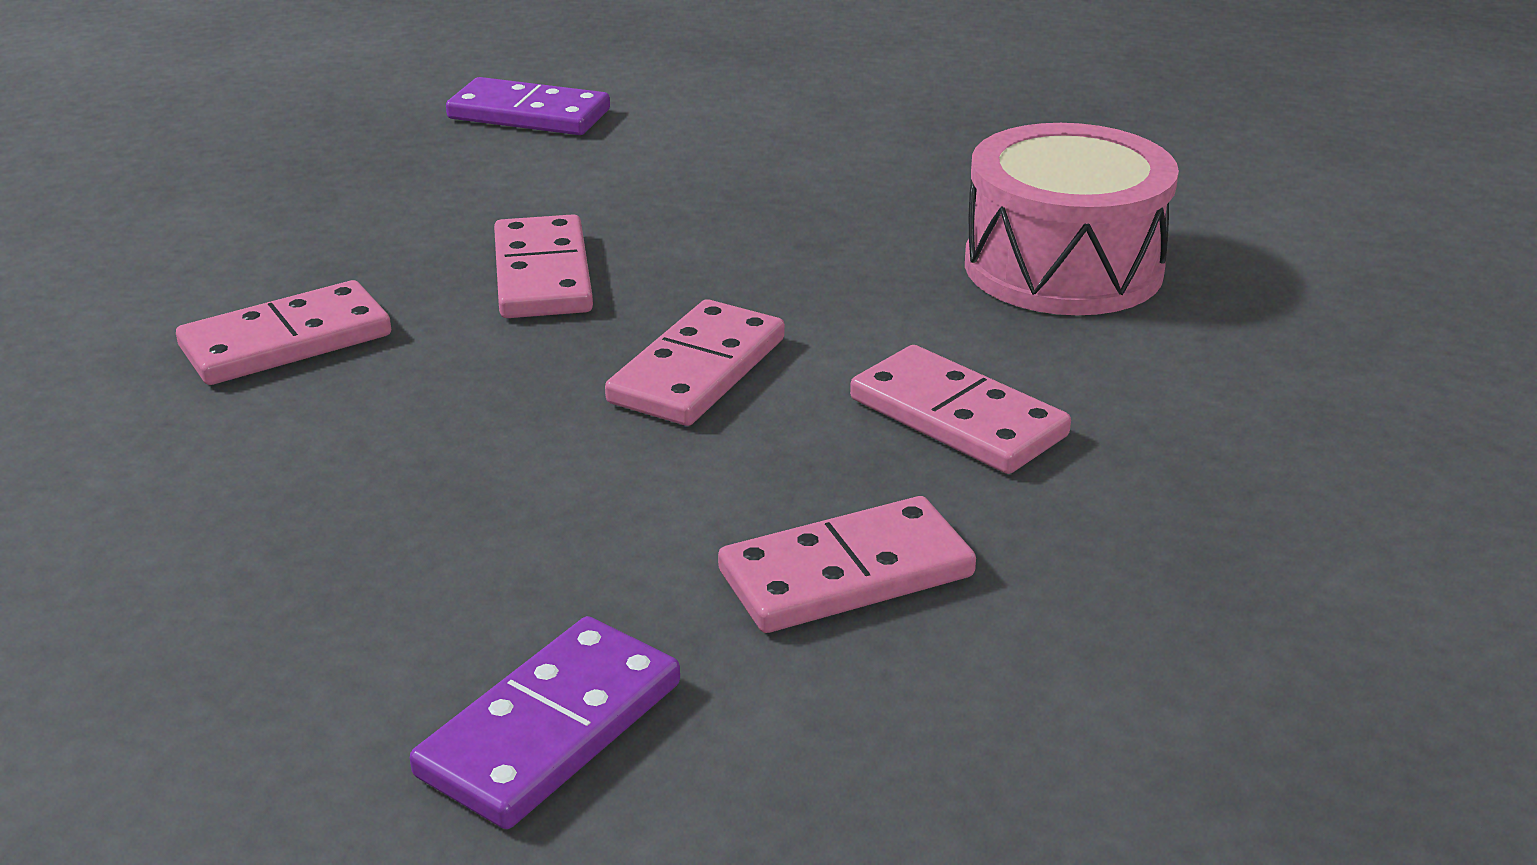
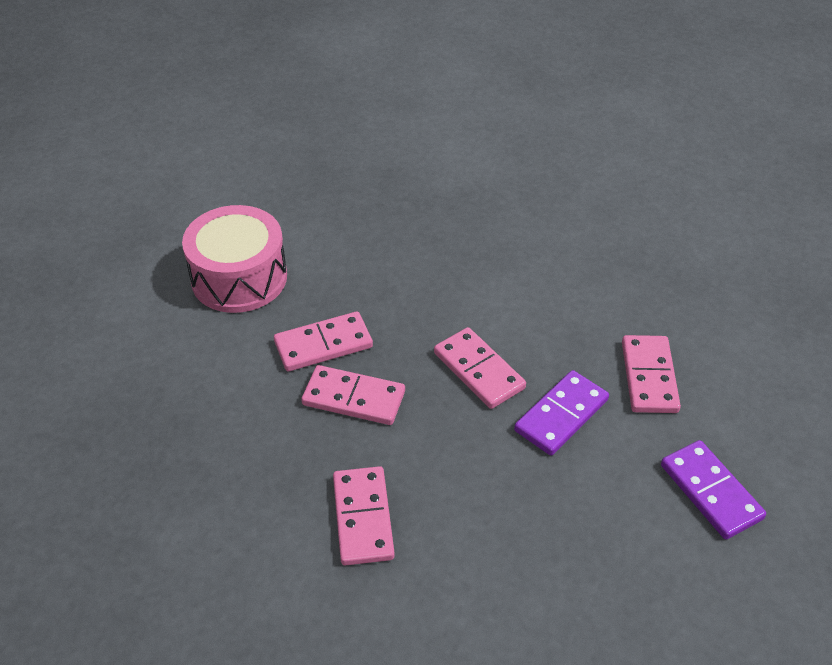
camera: 65 degrees left, 15 degrees up
(529, 114) = (152, 351): purple domino -> purple domino (561, 415)
(957, 418) = (558, 305): pink domino -> pink domino (323, 345)
(1063, 267) = (457, 226): pink drum -> pink drum (239, 278)

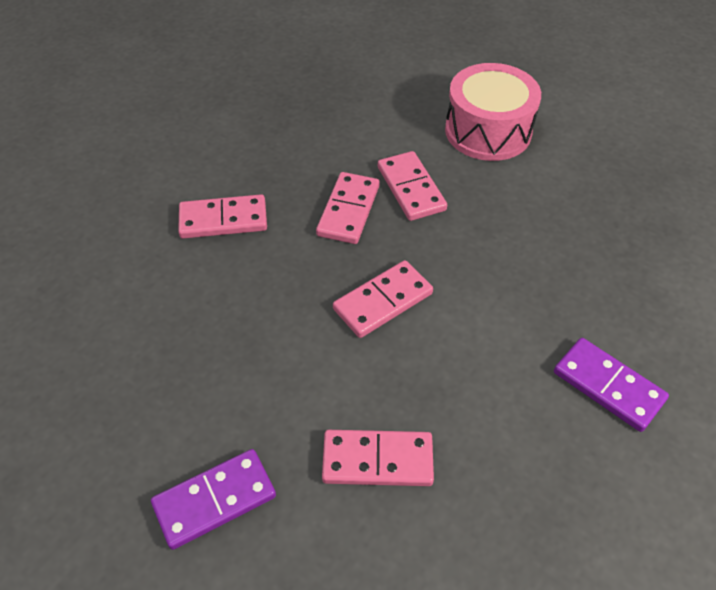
camera: 90 degrees right, 5 degrees up
(561, 415) = (324, 368): purple domino -> purple domino (608, 386)

